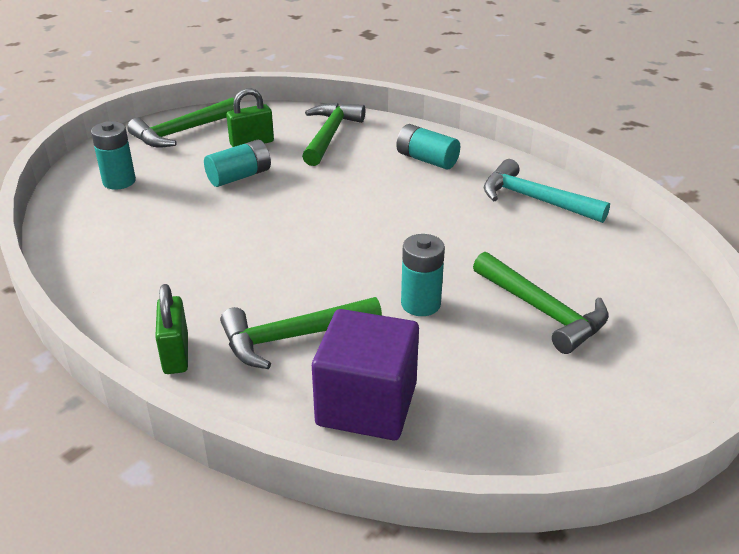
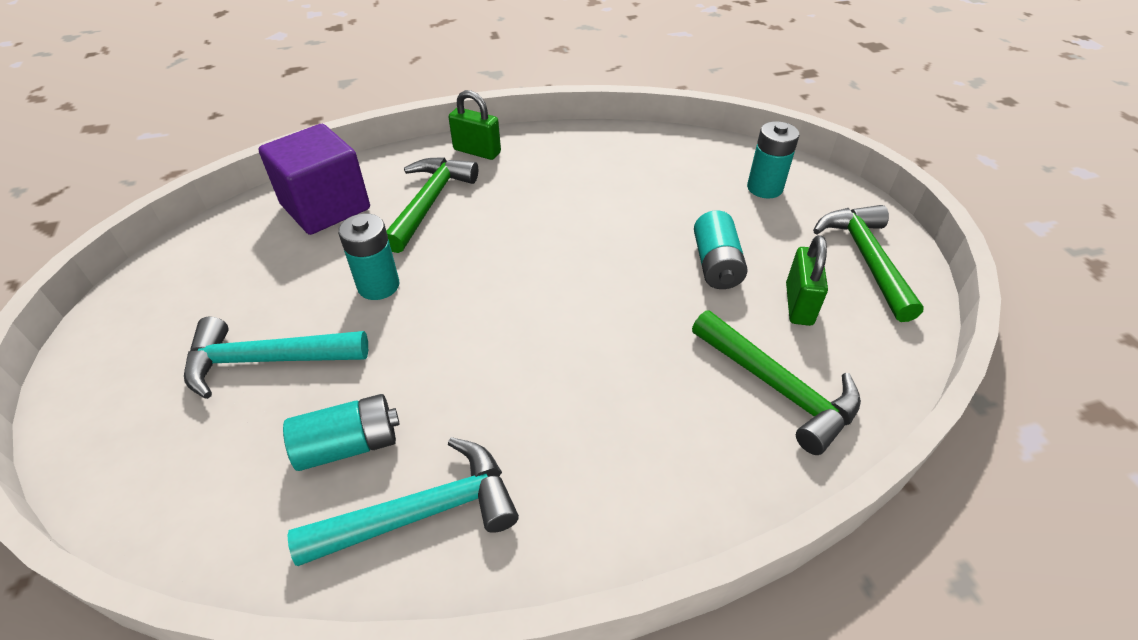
camera: 125 degrees right, 10 degrees up
(426, 160) = (629, 457): turquoise battery -> turquoise battery (349, 445)
(543, 311) = (266, 360): green hammer -> turquoise hammer

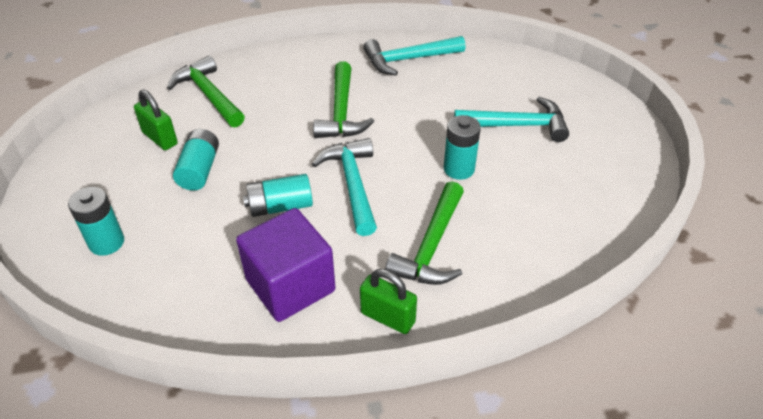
camera: 175 degrees left, 0 degrees up
(325, 207) = (530, 247): purple cube -> purple cube (290, 285)
(349, 445) = (451, 84): turquoise battery -> turquoise battery (280, 206)
(518, 259) = (352, 184): none -> turquoise hammer
(799, 304) = (160, 138): green padlock -> green padlock turned 60 degrees counterclockwise
(866, 259) = (81, 167): green hammer -> green hammer (341, 112)

